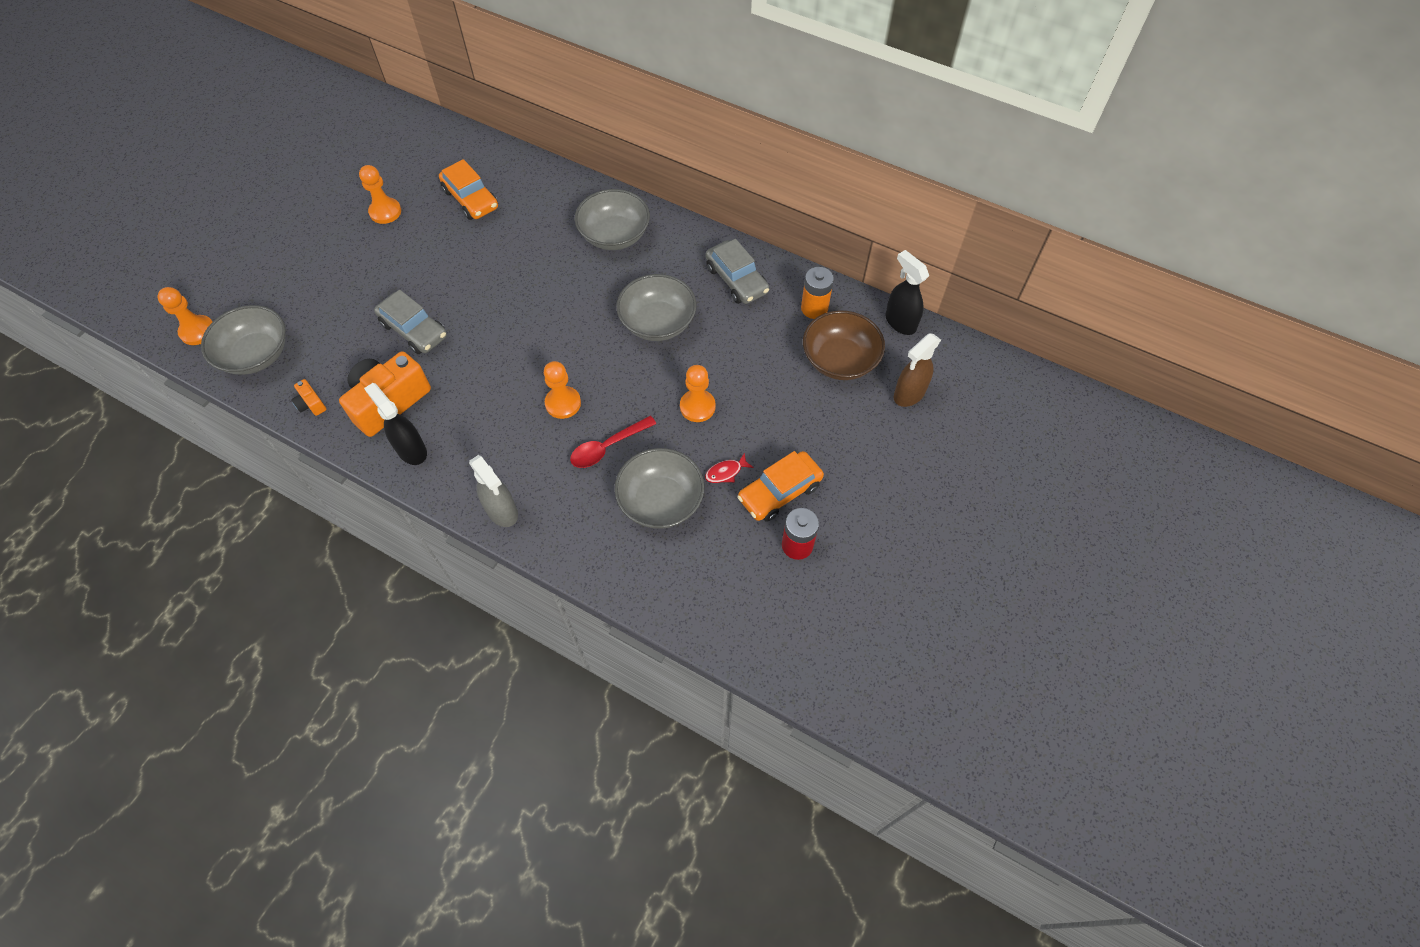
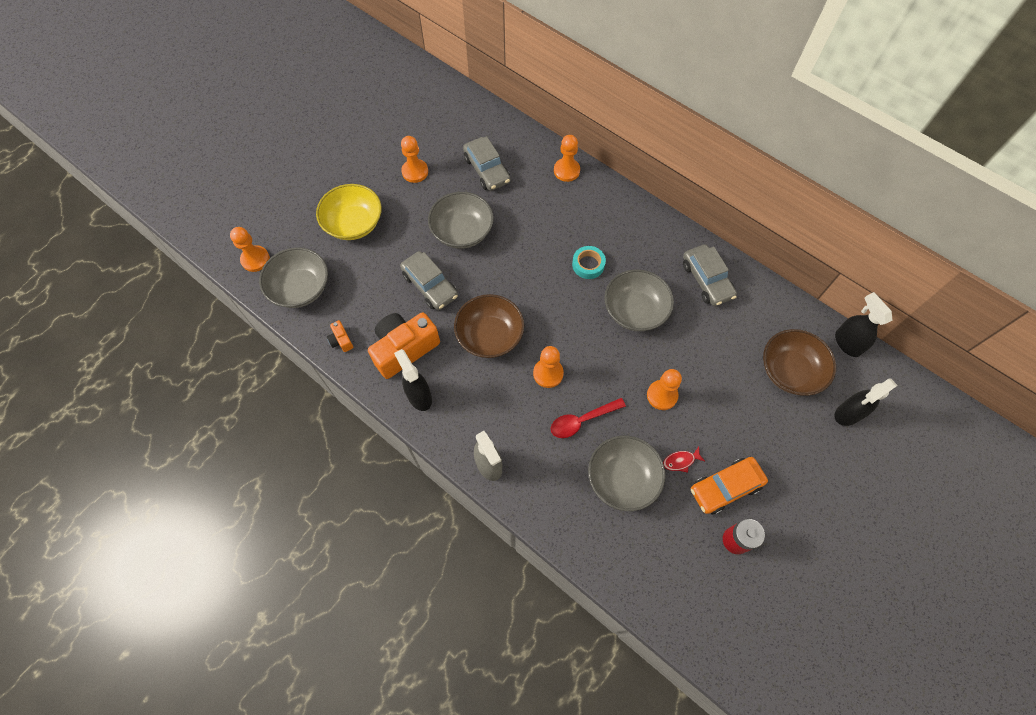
camera: 10 degrees right, 5 degrees up
(316, 276) = (354, 223): none -> yellow bowl
(471, 199) = (487, 170): orange car -> grey car
(490, 373) = (490, 336): none -> brown bowl
(564, 188) = (566, 170): none -> orange pawn
(599, 282) = (588, 264): none -> turquoise tape
(614, 235) = (605, 222): grey bowl -> grey bowl (462, 231)
(814, 308) = (772, 318): orange battery -> none
(909, 394) = (848, 413): brown spray bottle -> black spray bottle

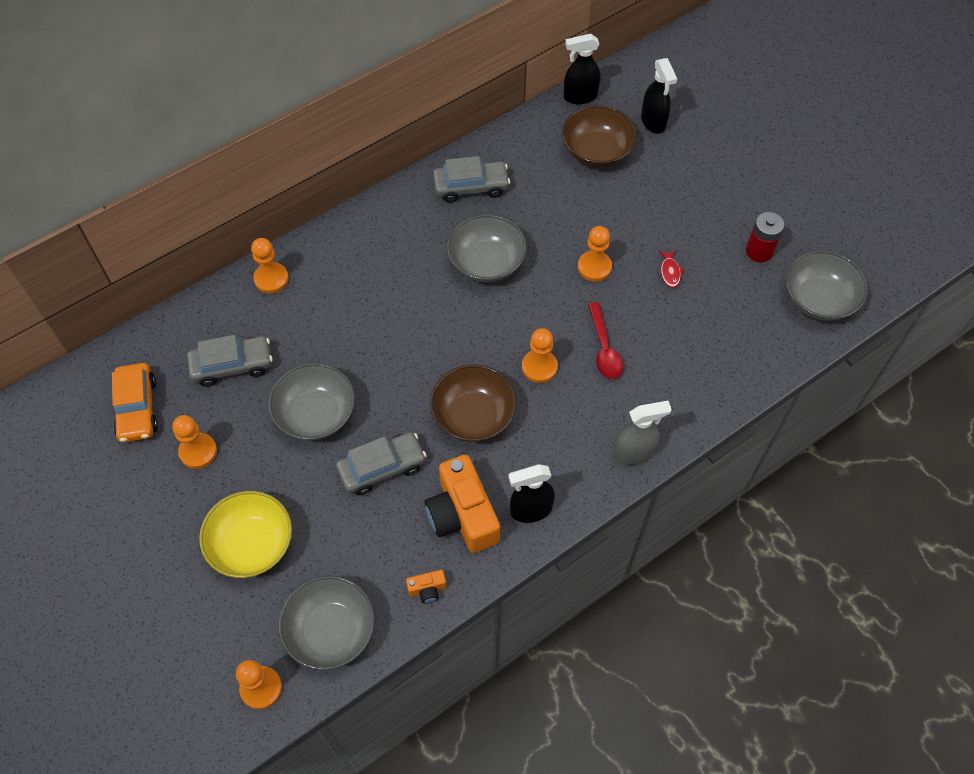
camera: 75 degrees left, 5 degrees down
(588, 264) = (412, 291): turquoise tape -> none
(622, 478) = (677, 328): grey bowl -> grey bowl (818, 299)
(725, 487) = (705, 243): orange car -> orange car (137, 408)

